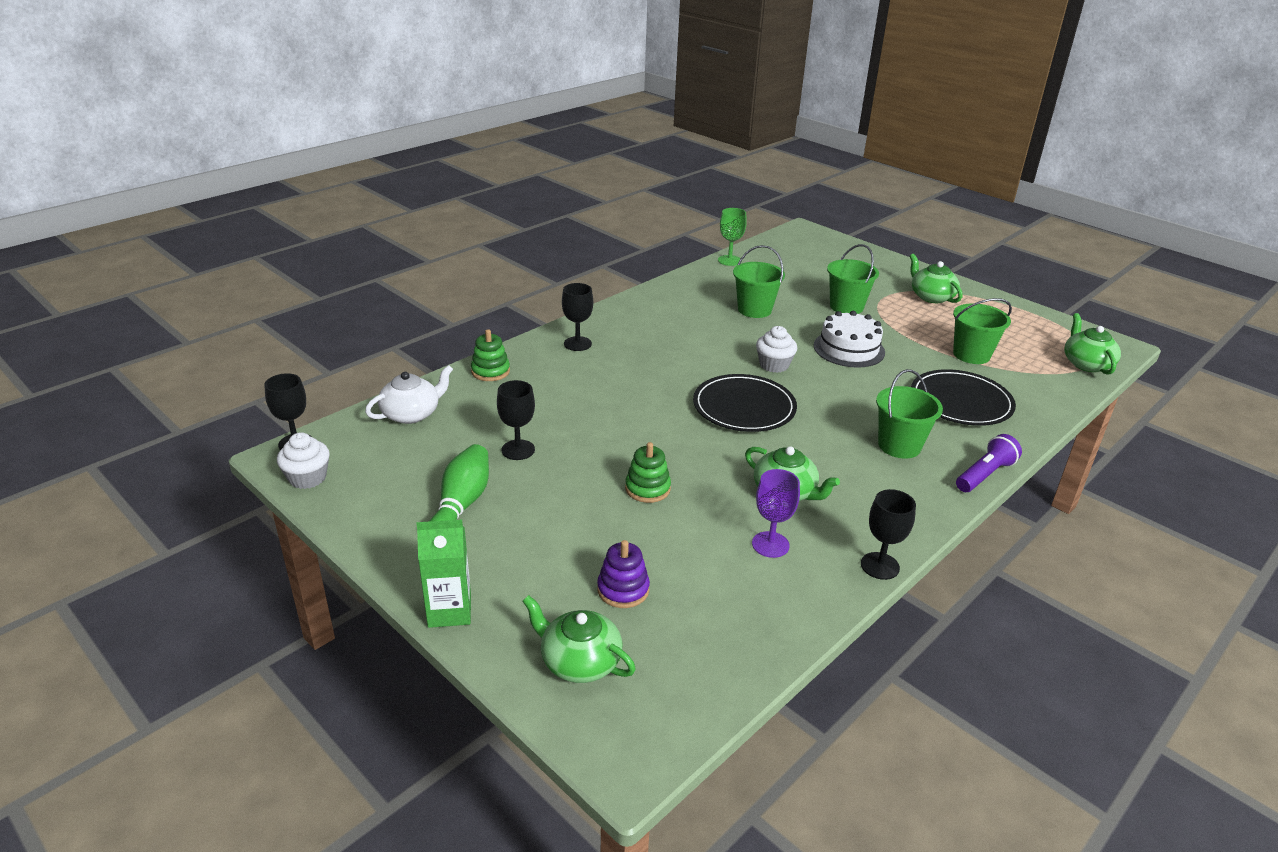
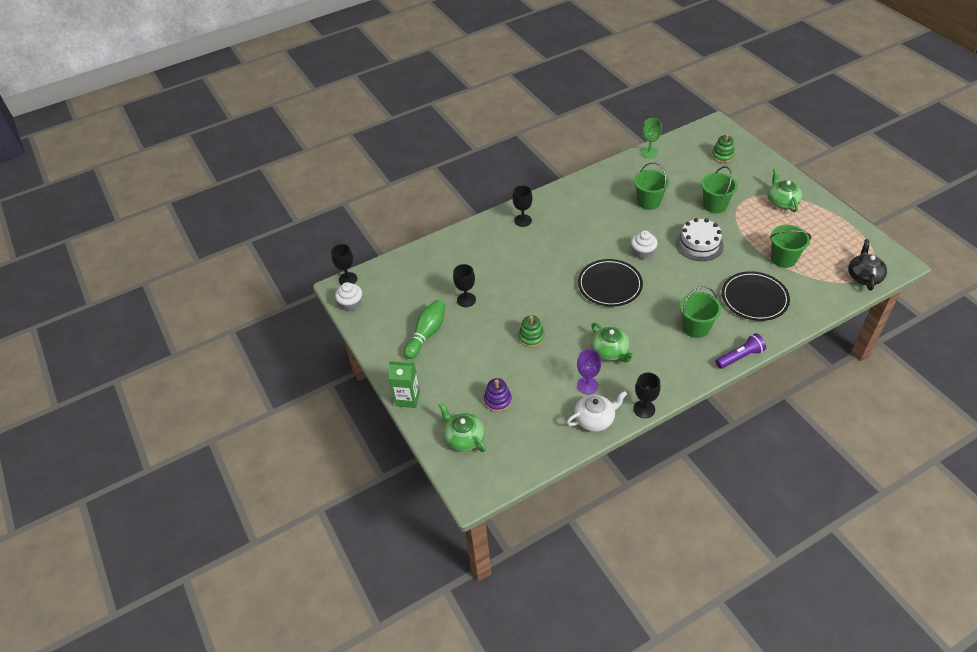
camera: 20 degrees right, 15 degrees up
(411, 414) = (413, 265): white teapot -> white teapot (595, 419)
(490, 371) = (464, 238): green stacking toy -> green stacking toy (722, 156)
(1086, 364) = (864, 276): green teapot -> black teapot

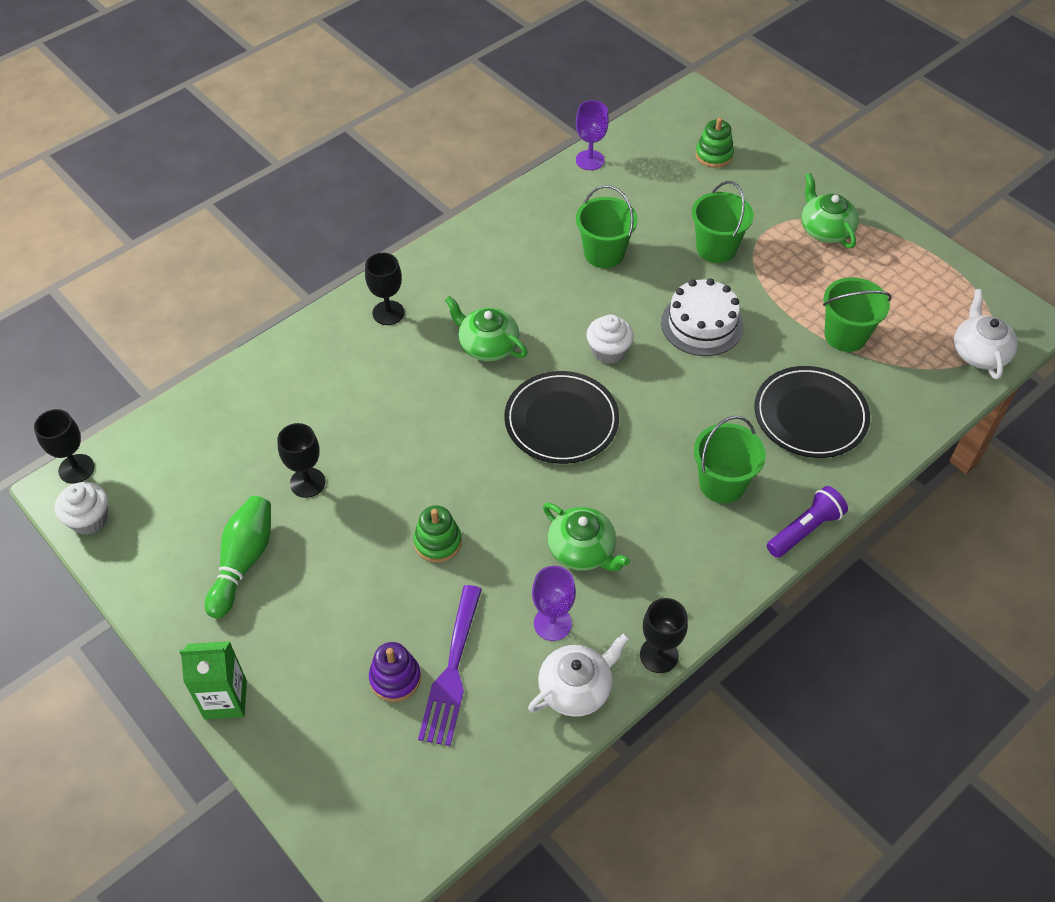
camera: 15 degrees left, 5 degrees up
(464, 438) = (343, 764): green teapot -> green teapot (487, 345)
(528, 401) = (452, 671): none -> purple fork
(649, 152) = (590, 160): green goblet -> purple goblet
(864, 276) = (979, 352): black teapot -> white teapot

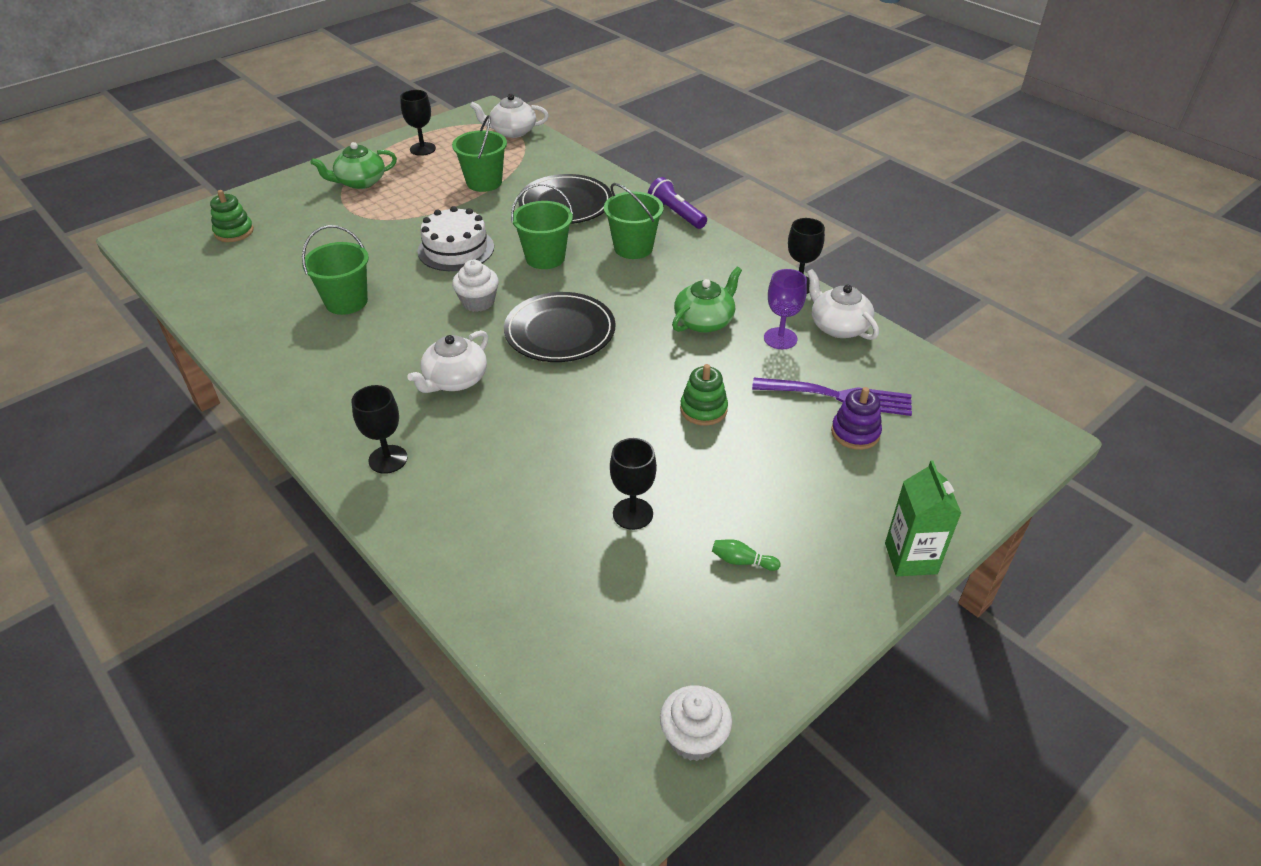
camera: 90 degrees left, 10 degrees down
(76, 469) = (609, 772): black goblet -> black goblet (422, 149)
(243, 562) = (742, 561): green bowling pin -> green bowling pin, size x0.47
(487, 345) = (455, 380): green teapot -> white teapot
(590, 160) = (200, 308): purple goblet -> none
(716, 248) = (363, 237): green bucket -> green bucket (545, 258)

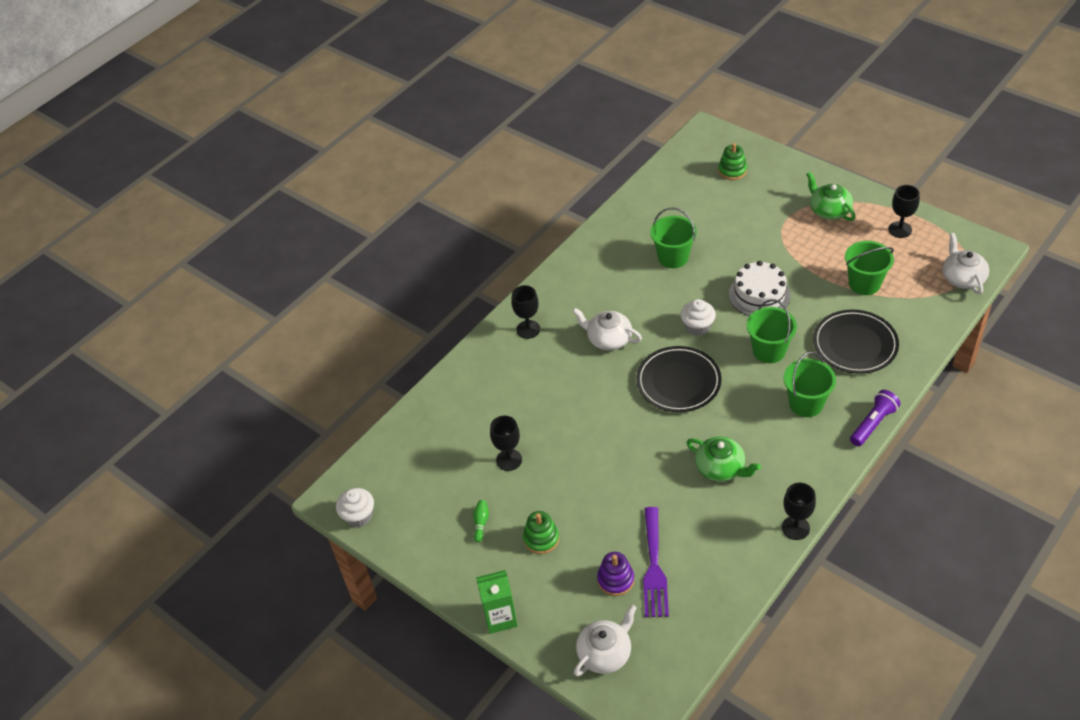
camera: 85 degrees right, 5 degrees up
(703, 409) = (616, 482): green stacking toy -> green stacking toy (541, 539)
(780, 338) = (715, 521): purple goblet -> none
(838, 326) = (744, 561): white teapot -> white teapot (605, 653)

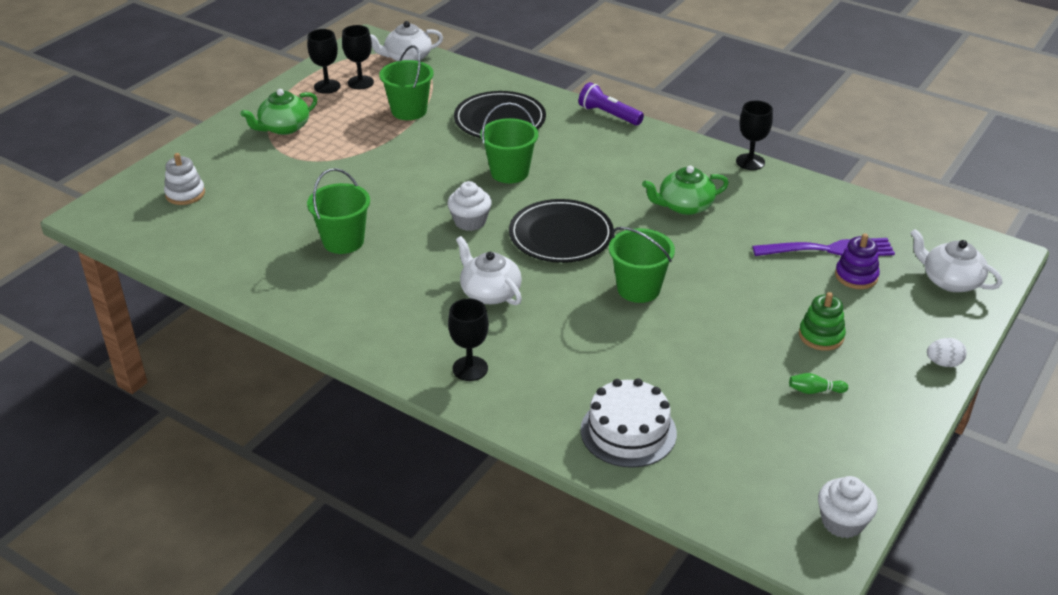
camera: 100 degrees left, 10 degrees down
(500, 618) = (943, 363): green carton -> white egg
(509, 460) = (707, 372): black goblet -> black goblet (360, 82)
(608, 339) = (490, 292): white teapot -> white teapot turned 120 degrees clockwise
(721, 468) = (684, 206): green teapot -> green teapot turned 135 degrees counterclockwise
(732, 171) = (185, 194): green stacking toy -> white stacking toy
(759, 295) = (419, 177): white cake -> white cake (628, 431)
(806, 404) = (586, 151): green bucket -> green bucket (638, 289)

